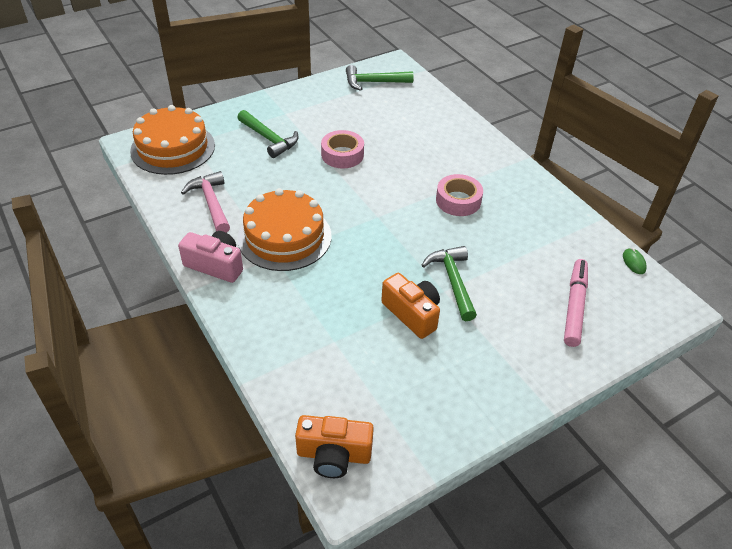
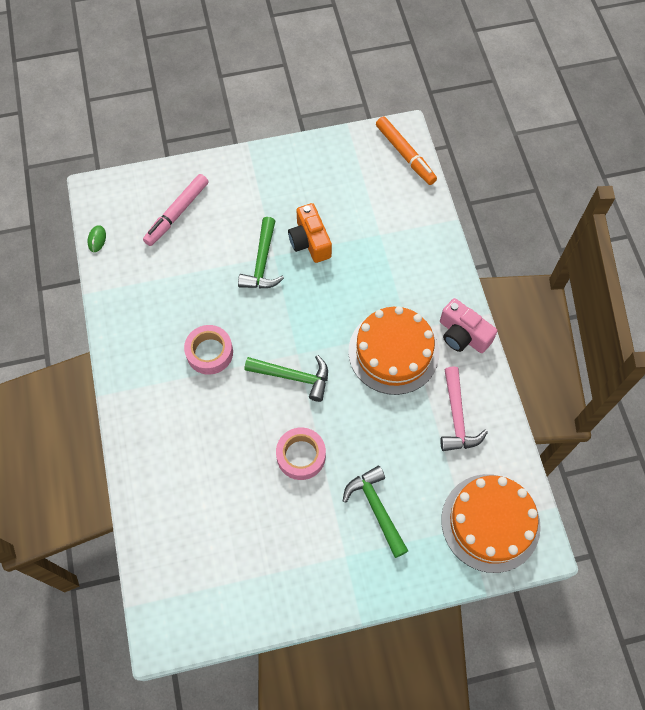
camera: 160 degrees left, 20 degrees up
(334, 455) = (405, 154): orange camera -> orange marker
(373, 82) = (210, 594): green hammer -> green hammer (294, 377)

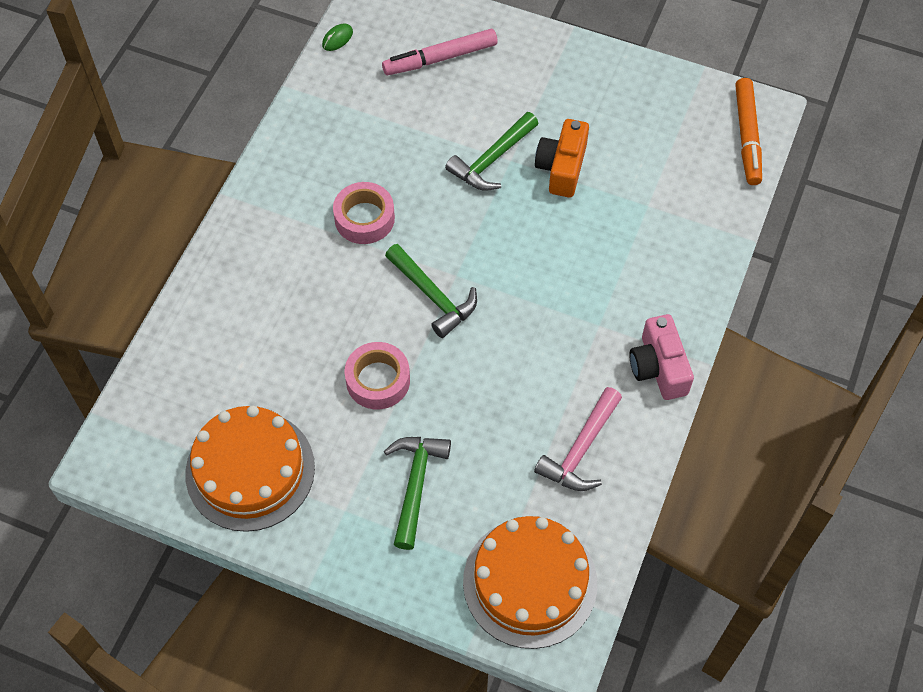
camera: 35 degrees right, 5 degrees down
(393, 352) = (564, 337): orange cake -> orange cake (250, 470)

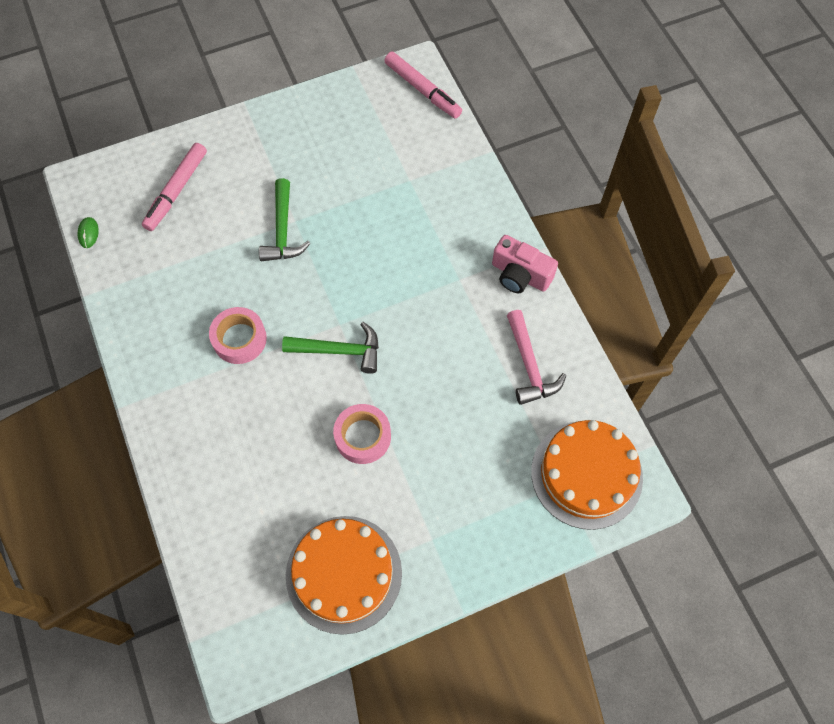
camera: 45 degrees left, 5 degrees up
(415, 484) = (457, 480): green hammer -> none
(562, 168) = (333, 199): orange camera -> none
(747, 136) = (422, 90): orange marker -> pink marker

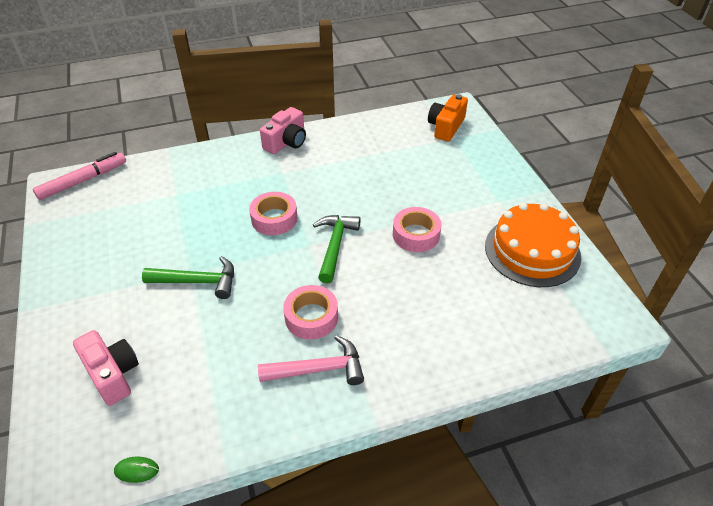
camera: 85 degrees left, 20 degrees down
(177, 191) = (112, 374): pink marker -> pink camera
(378, 283) = (274, 218): none -> pink tape
(529, 366) = (363, 144): pink hammer -> pink hammer (319, 369)
(586, 474) = (446, 127): orange cake -> orange camera

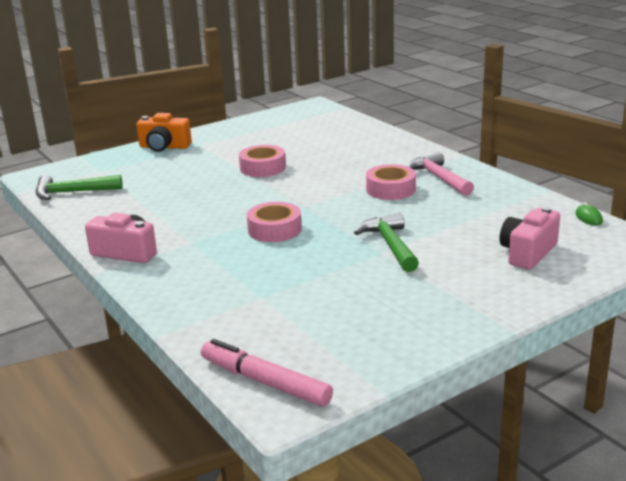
camera: 105 degrees left, 20 degrees down
(335, 245) = (297, 195): green hammer -> green hammer (72, 192)
(446, 127) = (80, 176): orange camera -> orange camera (164, 147)
(532, 251) = (259, 130): orange cake -> none

